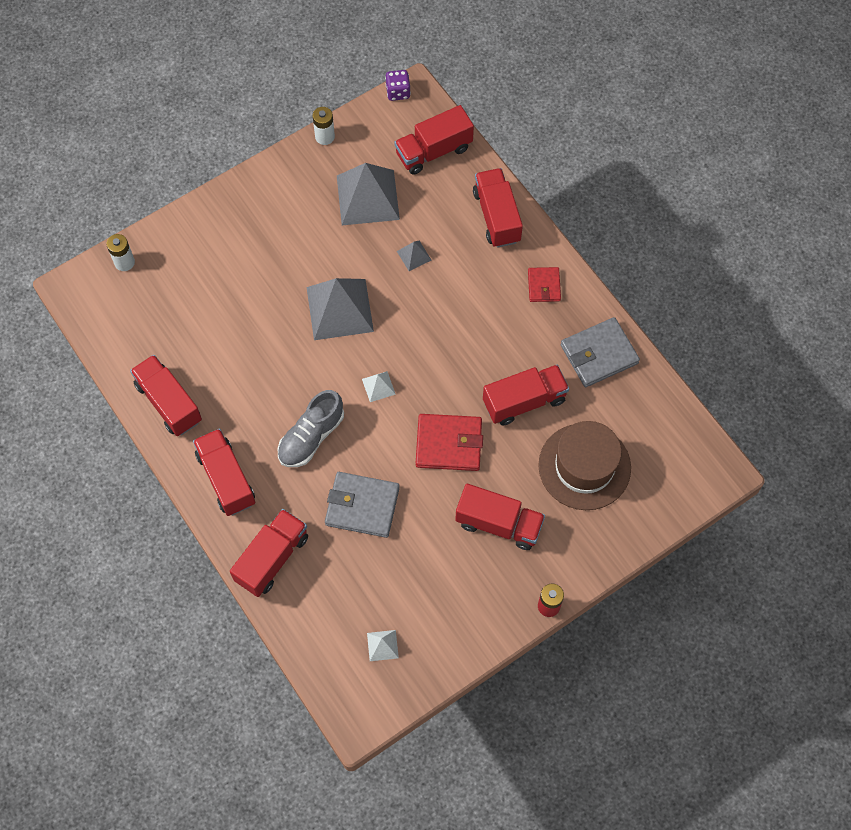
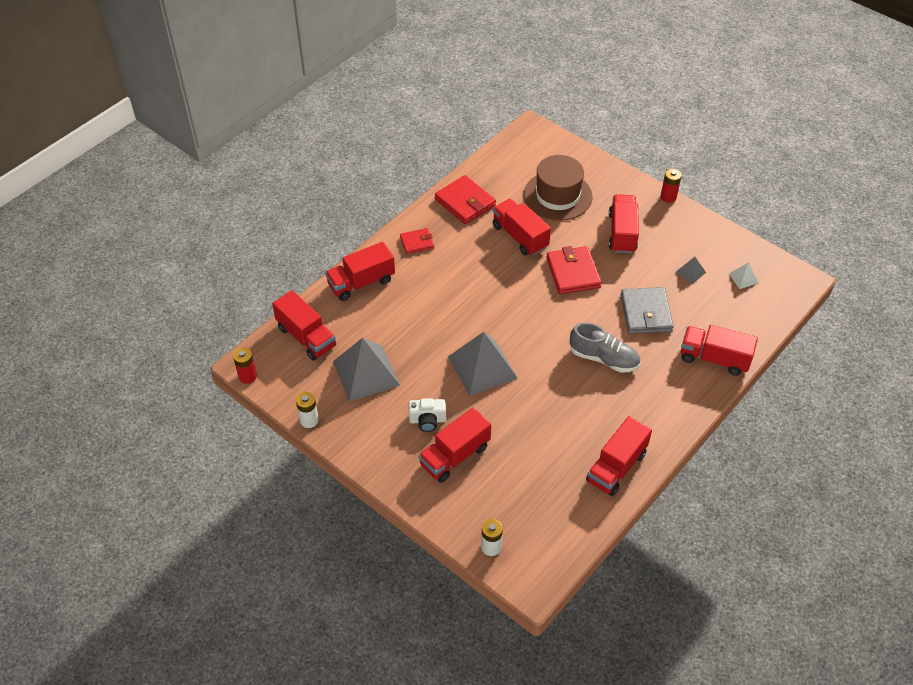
camera: 105 degrees left, 15 degrees down
(226, 479) = (664, 406): red truck -> red truck (455, 456)
(288, 241) = (427, 420): none -> white camera
(378, 386) = (542, 325): white pyramid -> none
(398, 92) = (247, 376): purple dice -> red battery
(414, 255) = (415, 328): grey pyramid -> grey pyramid (690, 272)
(599, 354) = (465, 202): grey wallet -> red wallet

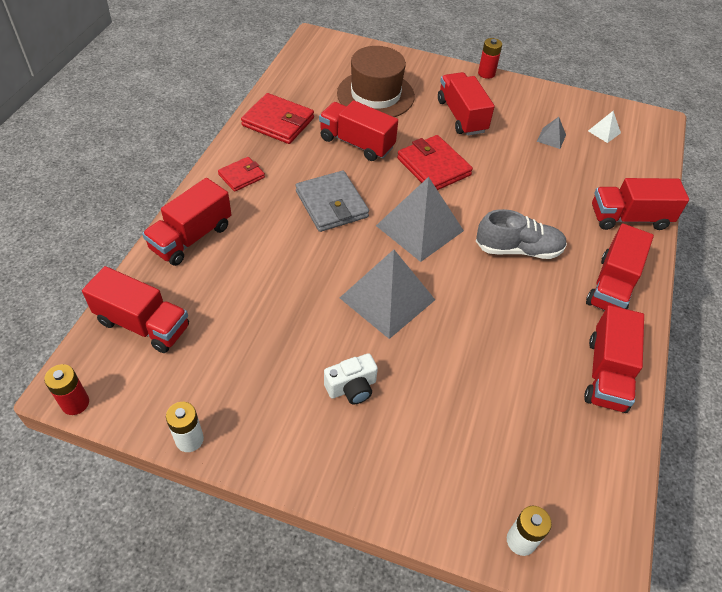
camera: 25 degrees left, 0 degrees up
(366, 373) = (244, 349): grey pyramid -> grey pyramid (420, 228)
(455, 456) = (409, 424): red truck -> red truck (612, 286)
(646, 313) = (533, 189): grey wallet -> grey wallet (331, 204)

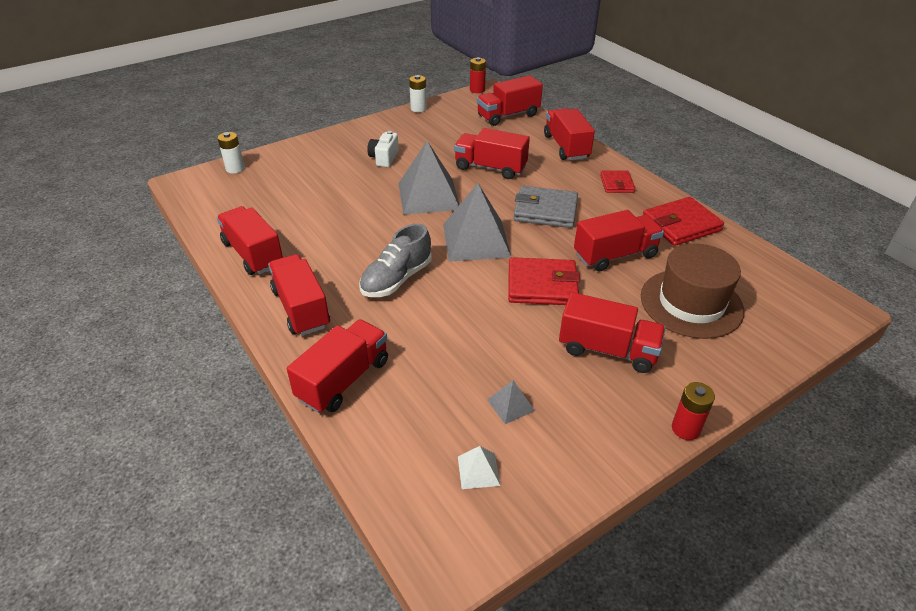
camera: 130 degrees right, 10 degrees down
(289, 278) = (490, 168): none -> red truck

